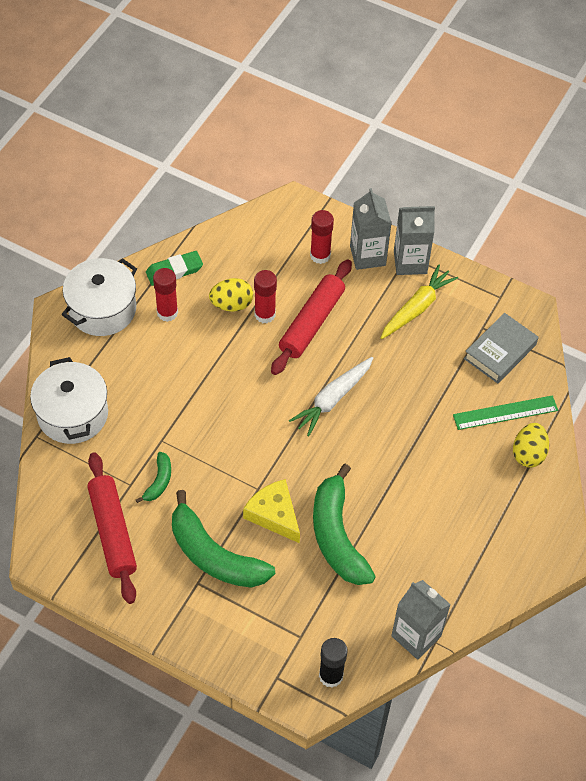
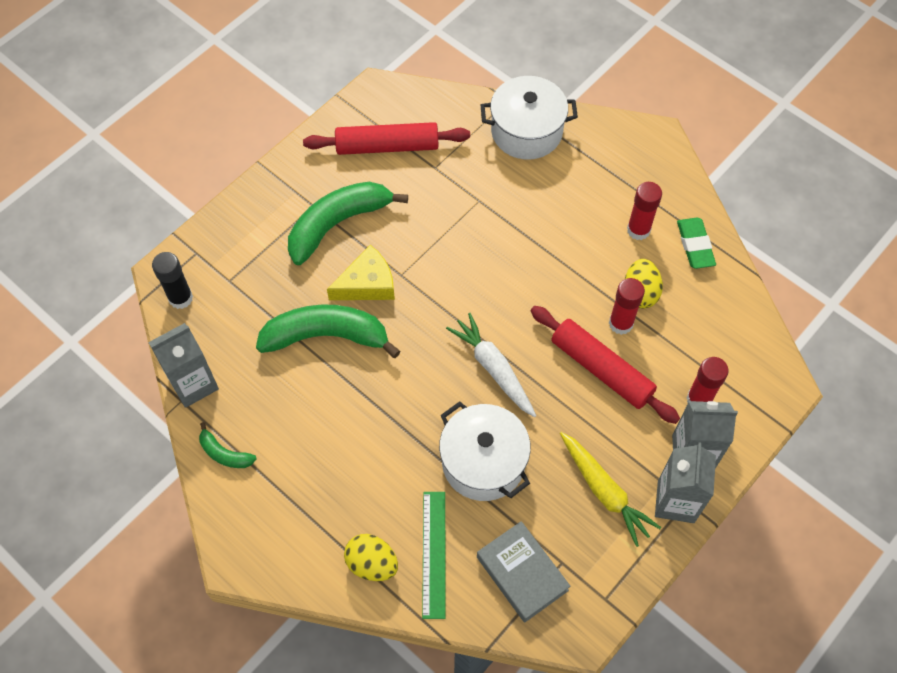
camera: 105 degrees right, 5 degrees up
(102, 309) = (652, 172): white pot -> white pot (483, 462)
(159, 481) = (432, 191): green banana -> green banana (224, 453)

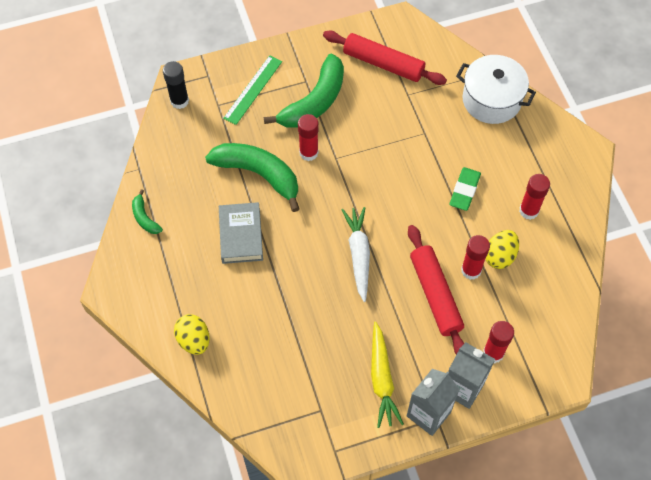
camera: 30 degrees right, 0 degrees up
(193, 384) = (153, 162): grey carton -> none
(338, 224) = (314, 102): green banana -> green banana turned 135 degrees clockwise
(367, 284) = (308, 153): yellow cheese -> red glue stick
(433, 553) = (238, 356): green ruler -> green ruler (253, 89)
(483, 462) = (310, 314): white pot -> none
(522, 573) = (289, 402): grey book -> grey book (241, 235)
(695, 245) = (564, 243): green eraser -> green eraser (464, 191)

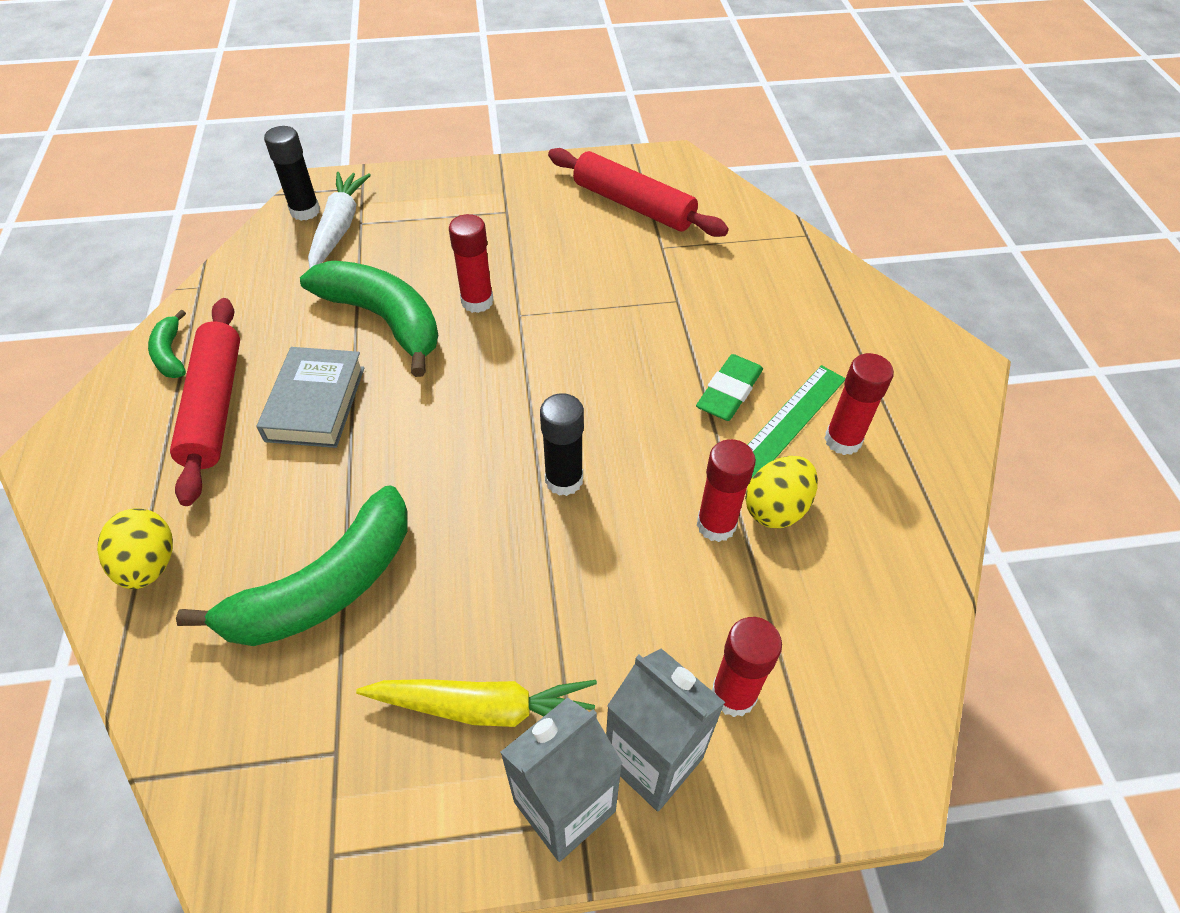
camera: 10 degrees right, 10 degrees down
(253, 89) = (421, 211): green ruler -> green ruler (788, 421)
(314, 102) = (510, 237): green banana -> green banana (325, 587)
(358, 254) = (511, 465): white carrot -> white carrot (339, 228)
(382, 379) = (485, 708): yellow carrot -> yellow carrot turned 90 degrees counterclockwise
(388, 258) = (564, 480): none -> black glue stick
(435, 295) = (636, 558): red rolling pin -> red rolling pin (214, 406)
(491, 100) = (799, 271): white pot -> none

